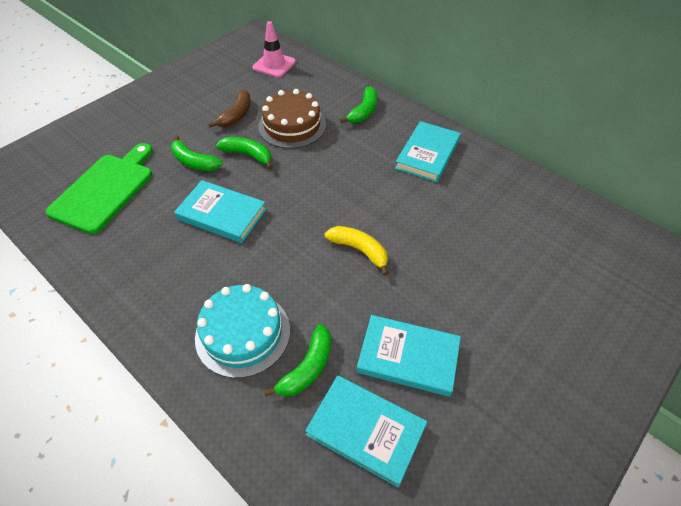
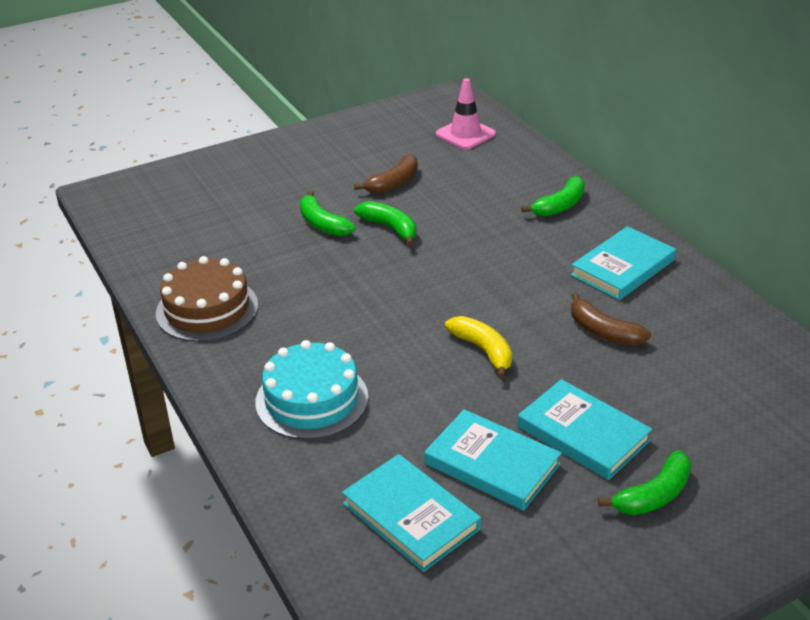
camera: 20 degrees right, 15 degrees down
(105, 190) = (211, 233): green cutting board -> none
(221, 214) = (334, 282): turquoise book -> turquoise book (583, 433)
(292, 125) = (459, 206): brown cake -> brown cake (207, 309)
(307, 368) = (370, 446): green banana -> green banana (653, 495)
(437, 212) = (603, 331): none -> brown banana

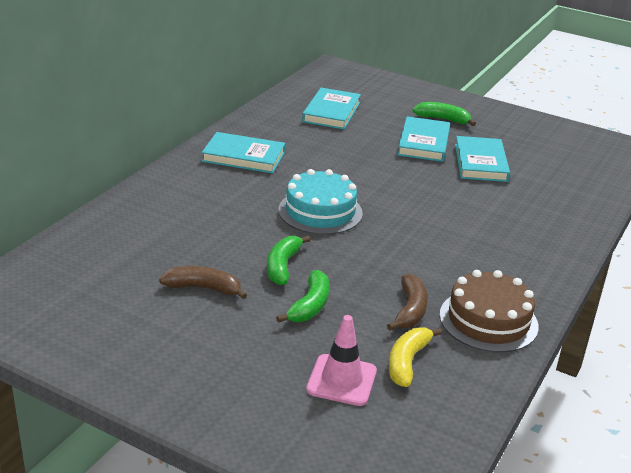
camera: 125 degrees left, 5 degrees down
(312, 399) = (513, 235): turquoise cake -> turquoise cake (320, 211)
(411, 516) = (547, 176): turquoise book -> turquoise book (331, 112)
(465, 134) = (70, 273): pink traffic cone -> pink traffic cone (341, 380)
(483, 350) = (391, 187): yellow banana -> yellow banana (407, 362)
(560, 206) = (176, 195): green banana -> none
(603, 331) = (324, 152): brown banana -> brown banana (410, 310)

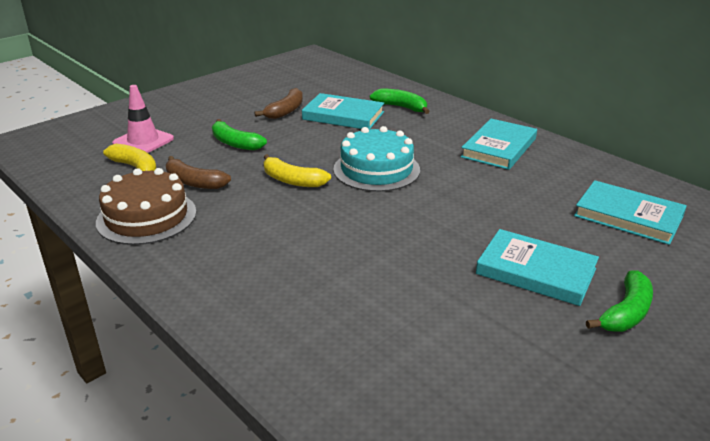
camera: 110 degrees right, 0 degrees up
(283, 266) = (295, 140): green banana -> green banana (401, 107)
(369, 252) = (292, 180): none -> yellow banana
(480, 163) = (469, 308): turquoise book -> turquoise book (343, 116)

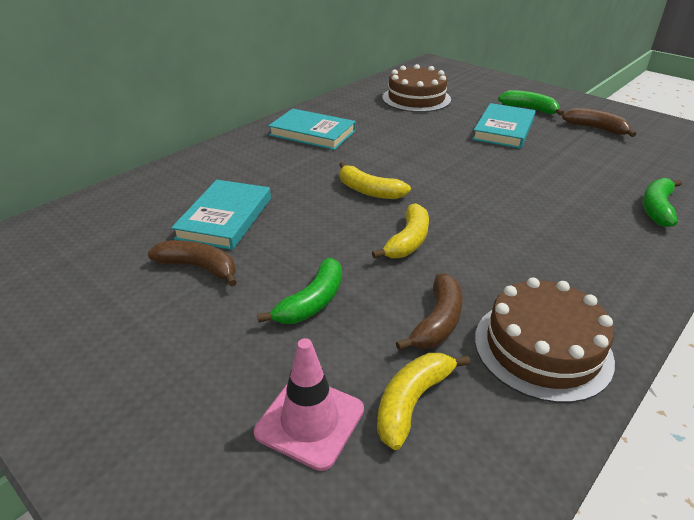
camera: 95 degrees left, 5 degrees up
(376, 169) = (369, 191): turquoise cake -> yellow banana
(401, 107) = (205, 180): green banana -> green banana (657, 208)
(561, 368) = (596, 129): none -> brown banana
(628, 216) = (416, 98): turquoise book -> brown cake

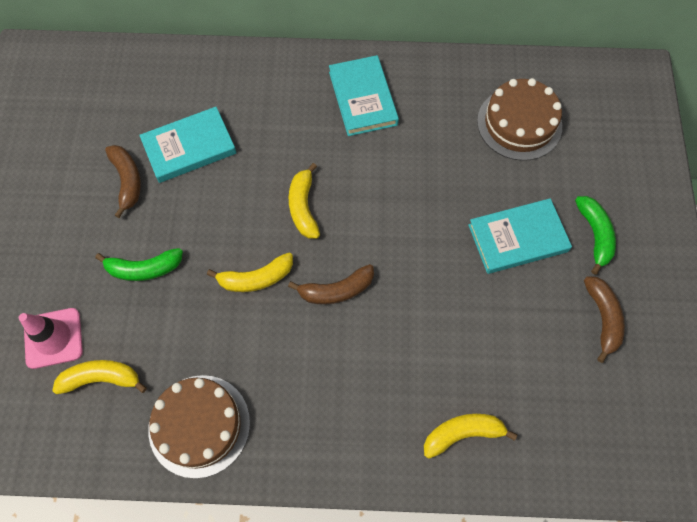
camera: 50 degrees right, 30 degrees up
(437, 322) = (179, 351): brown banana -> brown banana (336, 290)
(657, 208) = (462, 433): green banana -> yellow banana

